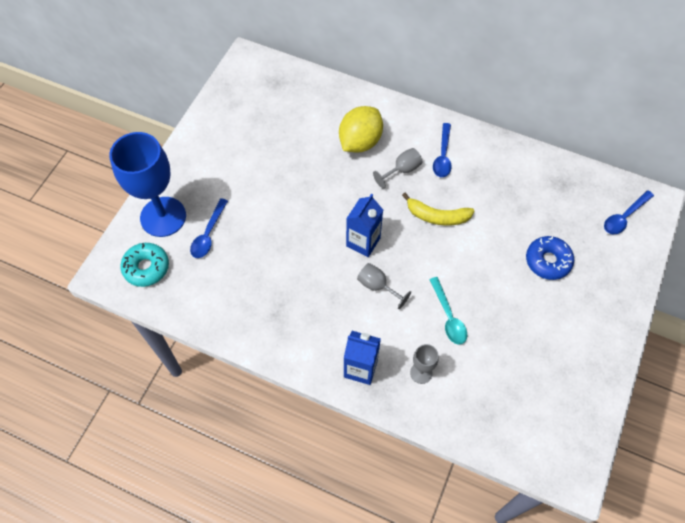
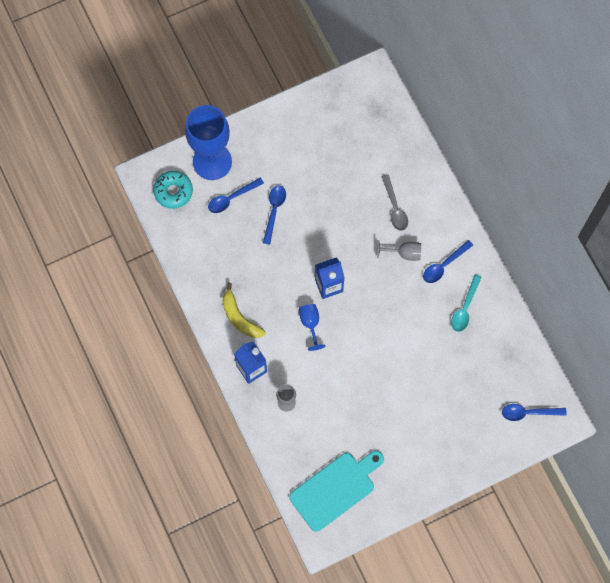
camera: 40 degrees right, 10 degrees up
(257, 217) = (274, 211): none -> blue spoon
(360, 142) = (395, 208): yellow lemon -> grey spoon
(377, 286) = (310, 324): grey goblet -> blue goblet
(437, 216) = (396, 307): yellow banana -> yellow banana (239, 317)
(448, 317) = (337, 381): turquoise spoon -> turquoise spoon (464, 308)
(540, 416) = (335, 489): none -> turquoise cutting board
(548, 261) = (441, 399): blue donut -> none

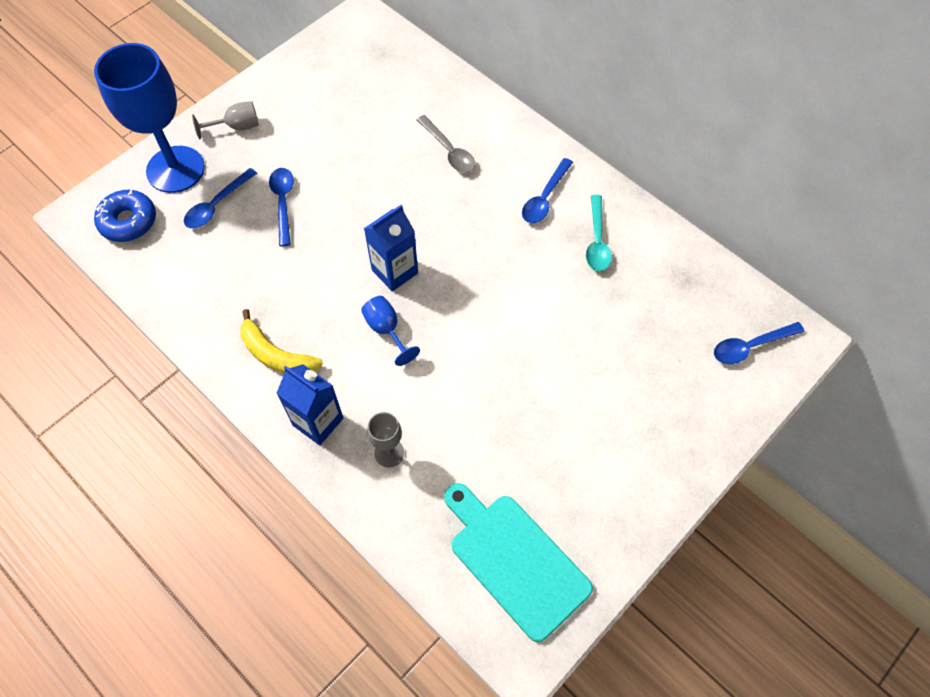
camera: 20 degrees left, 10 degrees down
(173, 192) = (128, 221): turquoise donut -> blue donut
(335, 489) = (515, 561): turquoise cutting board -> turquoise cutting board turned 75 degrees counterclockwise
(404, 253) = (485, 200): grey goblet -> grey goblet (237, 127)

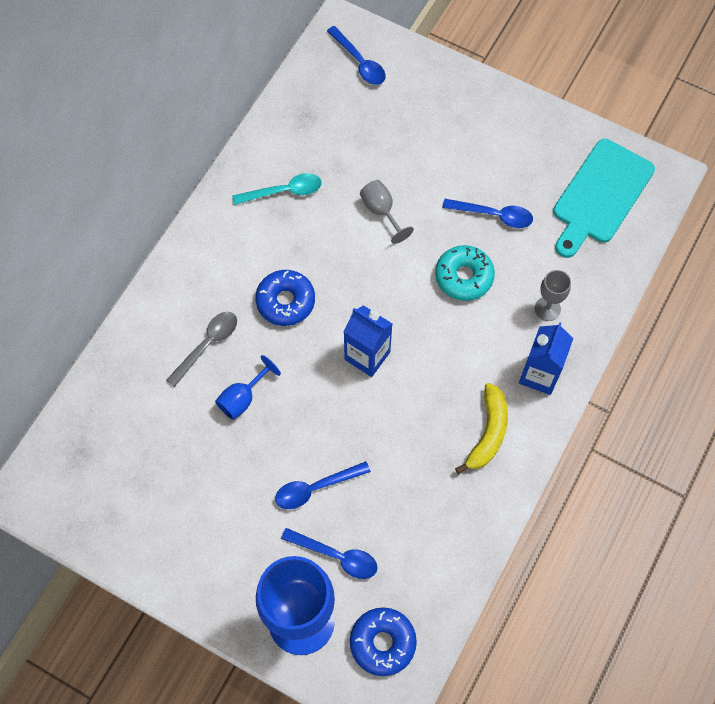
camera: 105 degrees left, 5 degrees up
(237, 127) = (225, 576): grey goblet -> grey goblet (381, 211)
(386, 330) = (432, 345): blue goblet -> blue goblet (242, 398)
(452, 380) = (464, 277): none -> turquoise donut
(474, 218) = (285, 301): none -> blue donut
(544, 198) = (246, 244): blue spoon -> blue spoon (494, 215)

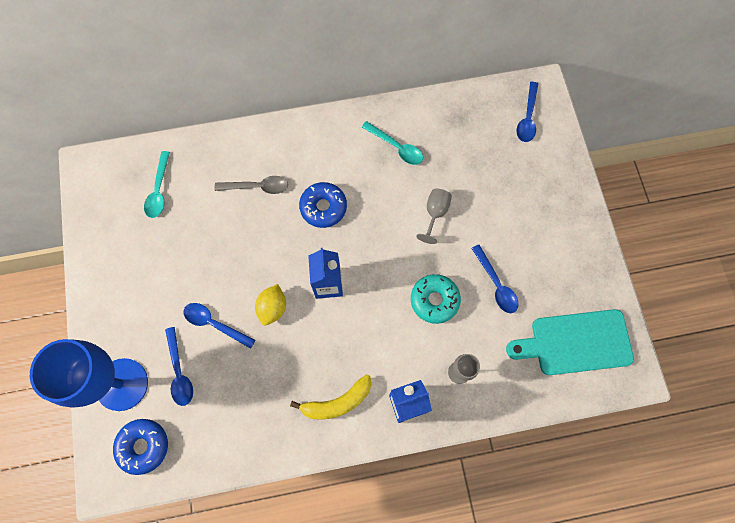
camera: 50 degrees right, 5 degrees up
(122, 441) = (159, 191): none -> turquoise spoon
(242, 398) = (239, 234): blue goblet -> none
(347, 422) = (273, 308): none -> yellow lemon

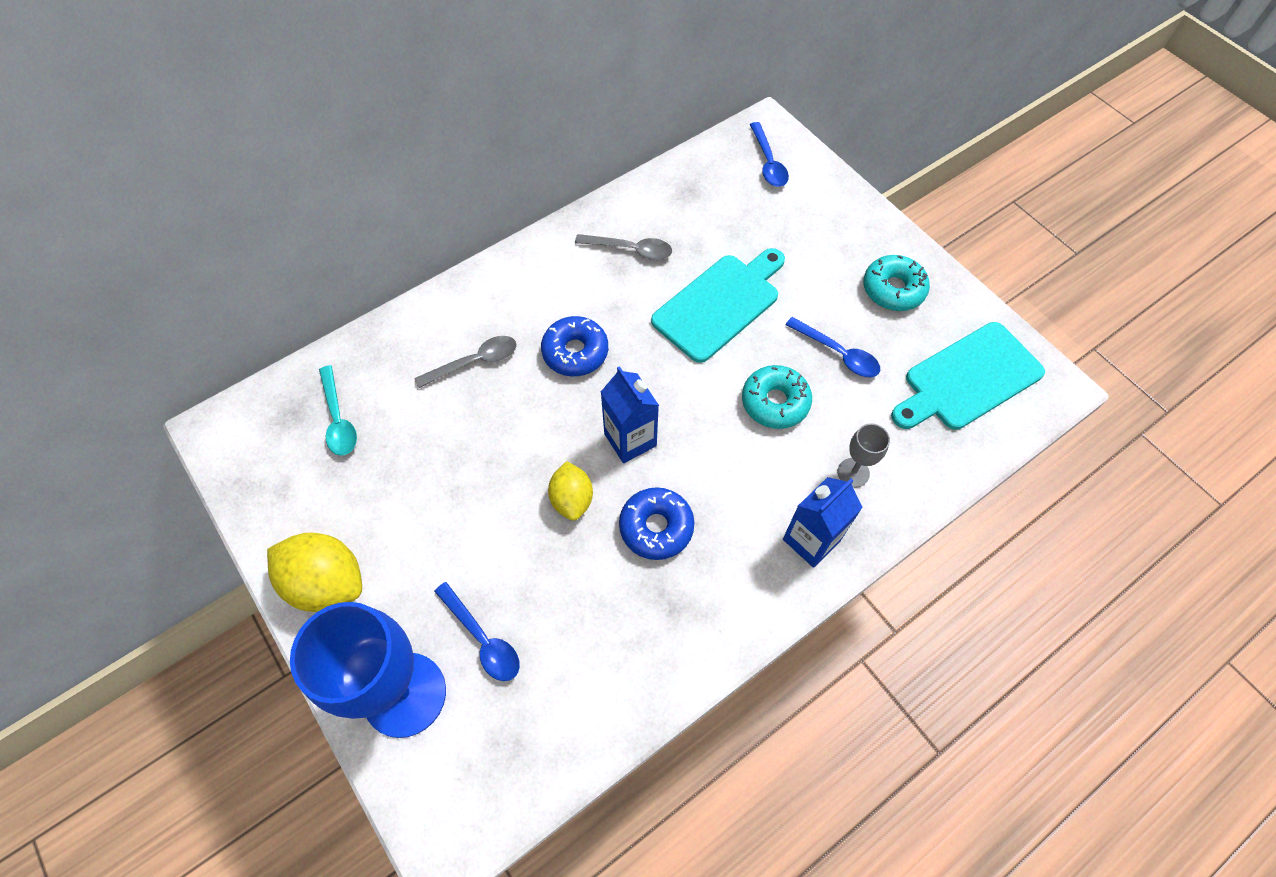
camera: 25 degrees left, 10 degrees down
(108, 295) = (327, 583): none -> yellow lemon
(143, 446) = (479, 765): blue donut -> blue donut (656, 527)
(214, 324) = (501, 554): blue spoon -> none
(337, 402) = (721, 578): yellow banana -> none
(396, 147) = (631, 250): turquoise spoon -> grey spoon
(435, 214) = (719, 304): grey goblet -> turquoise cutting board
(561, 254) = (893, 289): none -> turquoise donut

